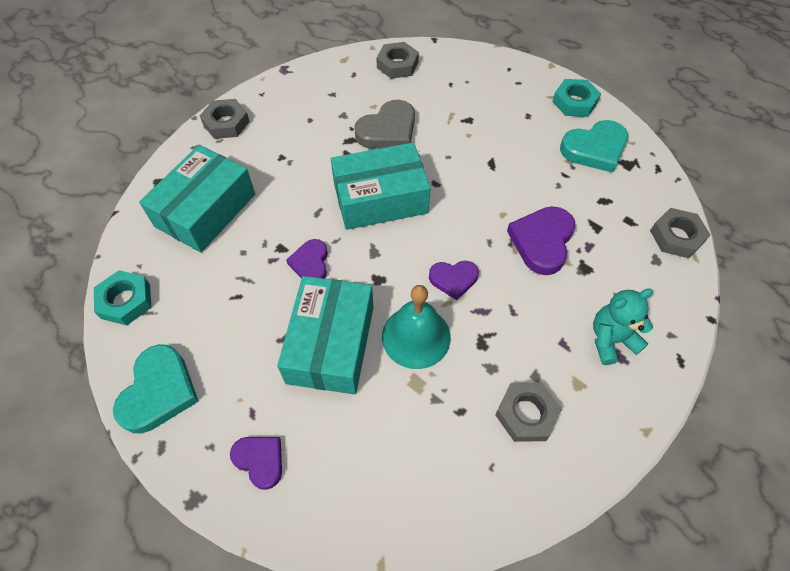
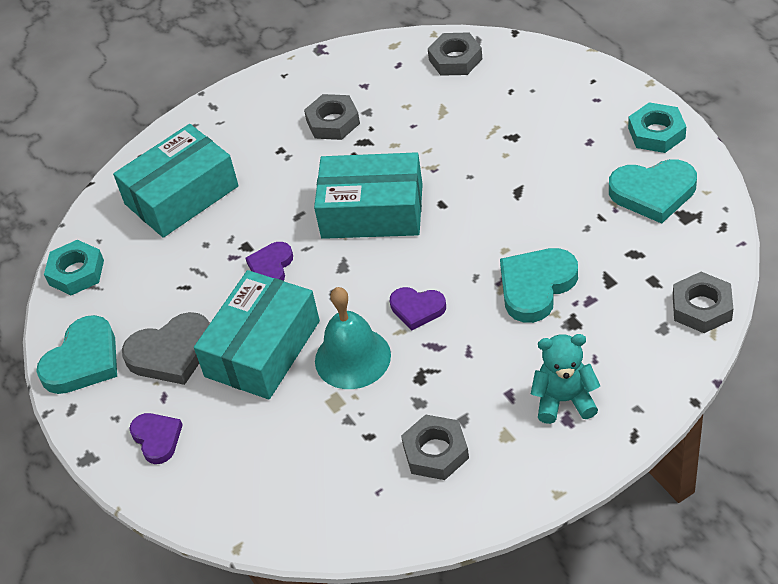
camera: 25 degrees right, 10 degrees down
(226, 123) = (233, 104): grey nut -> grey nut (333, 122)
(388, 130) = (412, 136): grey heart -> grey heart (171, 353)
(542, 241) = (536, 286): purple heart -> turquoise heart

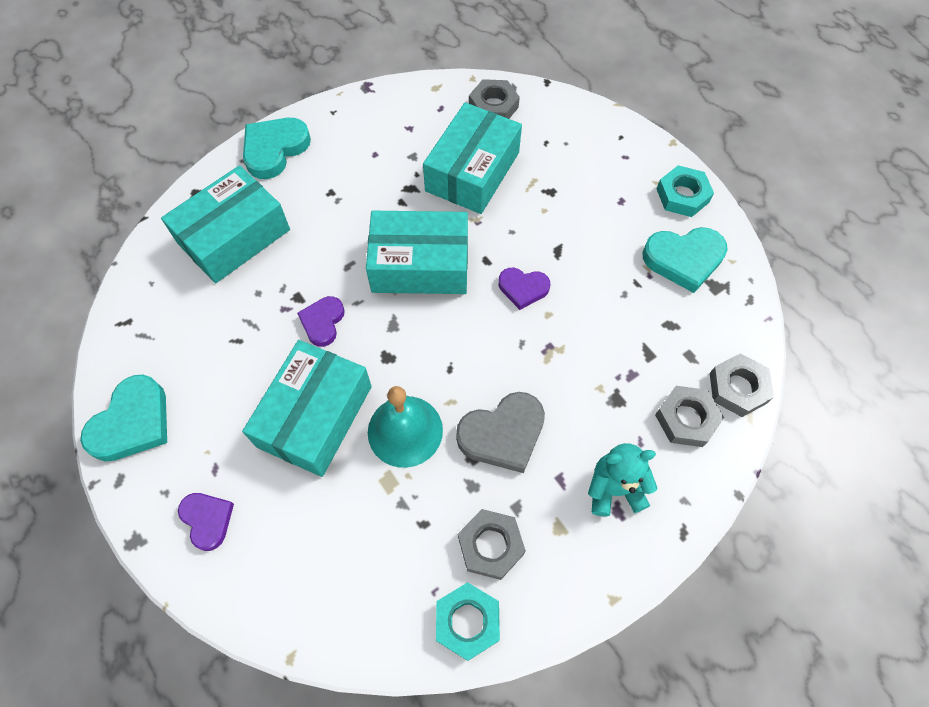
camera: 10 degrees left, 15 degrees up
(76, 272) = (127, 318): turquoise nut -> turquoise nut (467, 621)
(171, 353) = (223, 417): grey heart -> grey heart (503, 434)
(333, 122) = (380, 165): grey nut -> grey nut (686, 419)
(417, 309) = (467, 377): purple heart -> purple heart (523, 288)
(430, 123) = (472, 171): none -> turquoise box
(536, 286) = (580, 357): turquoise heart -> turquoise heart (274, 149)

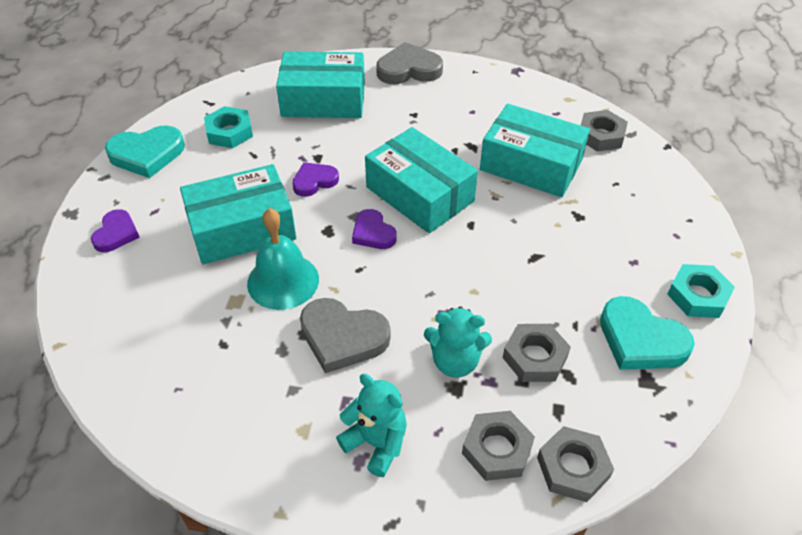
camera: 45 degrees right, 15 degrees down
(274, 149) = (409, 69): turquoise heart -> grey heart
(467, 621) = (172, 426): turquoise nut -> turquoise nut (229, 132)
(472, 171) = (531, 165): turquoise box -> turquoise box turned 45 degrees clockwise
(491, 545) = (245, 396): grey nut -> grey nut (535, 357)
(523, 288) = (475, 261): purple heart -> purple heart (373, 233)
(595, 380) = (455, 361): none -> turquoise teddy bear

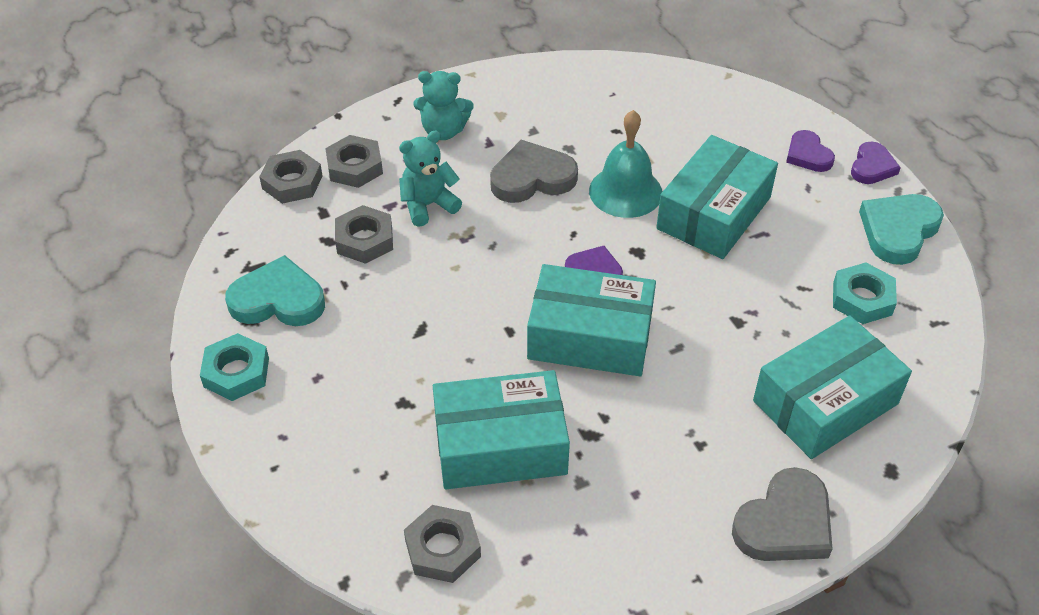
camera: 145 degrees right, 0 degrees up
(314, 181) = (708, 292): purple heart -> purple heart (872, 167)

